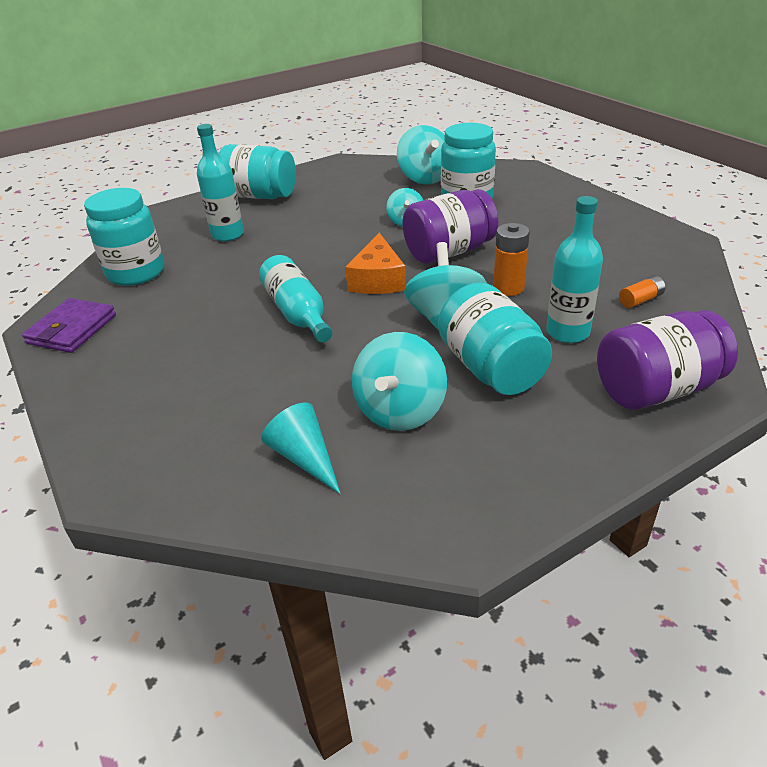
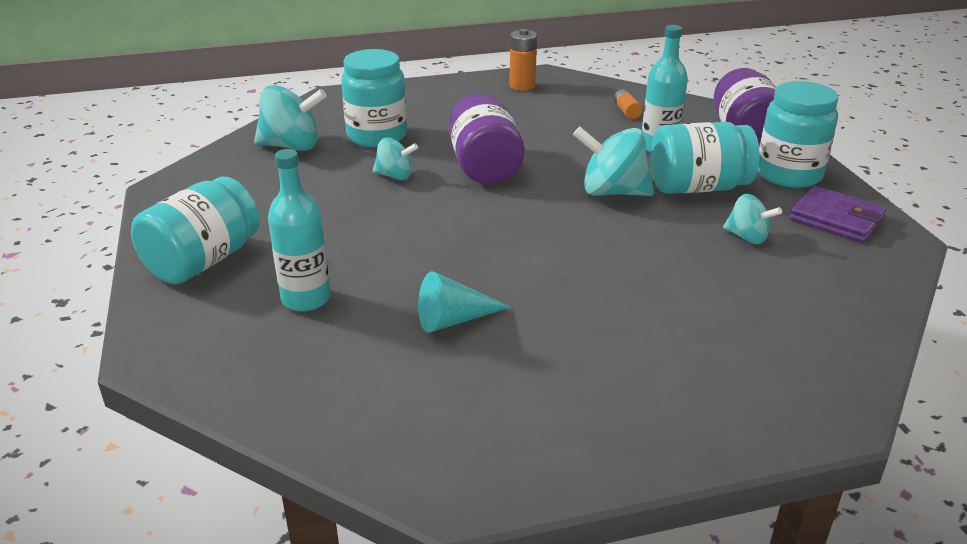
camera: 75 degrees left, 5 degrees down
(72, 329) = (488, 457): purple wallet -> purple wallet (836, 219)
(136, 273) = (355, 390): turquoise jar -> turquoise jar (788, 174)
(297, 313) = (553, 268): turquoise bottle -> none
(304, 457) = (803, 293): turquoise cone -> turquoise cone (453, 319)
(378, 279) = (513, 212): orange cheese -> none
(400, 411) = (747, 237): turquoise spinning top -> turquoise spinning top, size x0.59
(508, 288) = (574, 154): orange battery -> orange battery (522, 86)

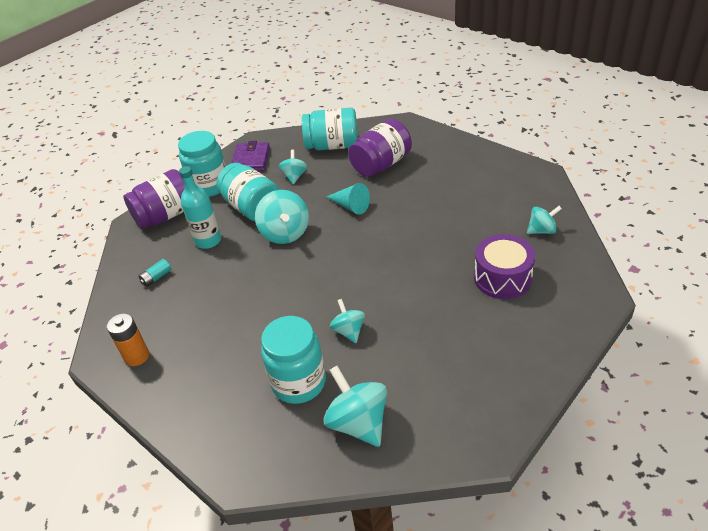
camera: 120 degrees left, 10 degrees up
(203, 261) = (526, 344): turquoise jar -> turquoise jar (332, 146)
(306, 299) = (502, 278): turquoise bottle -> purple drum
(327, 387) = (542, 230): none -> turquoise spinning top
(453, 319) = (457, 224): turquoise cone -> turquoise cone (350, 206)
(485, 166) = (298, 298): purple jar -> purple jar (381, 164)
(626, 111) = (156, 277): orange battery -> turquoise battery

